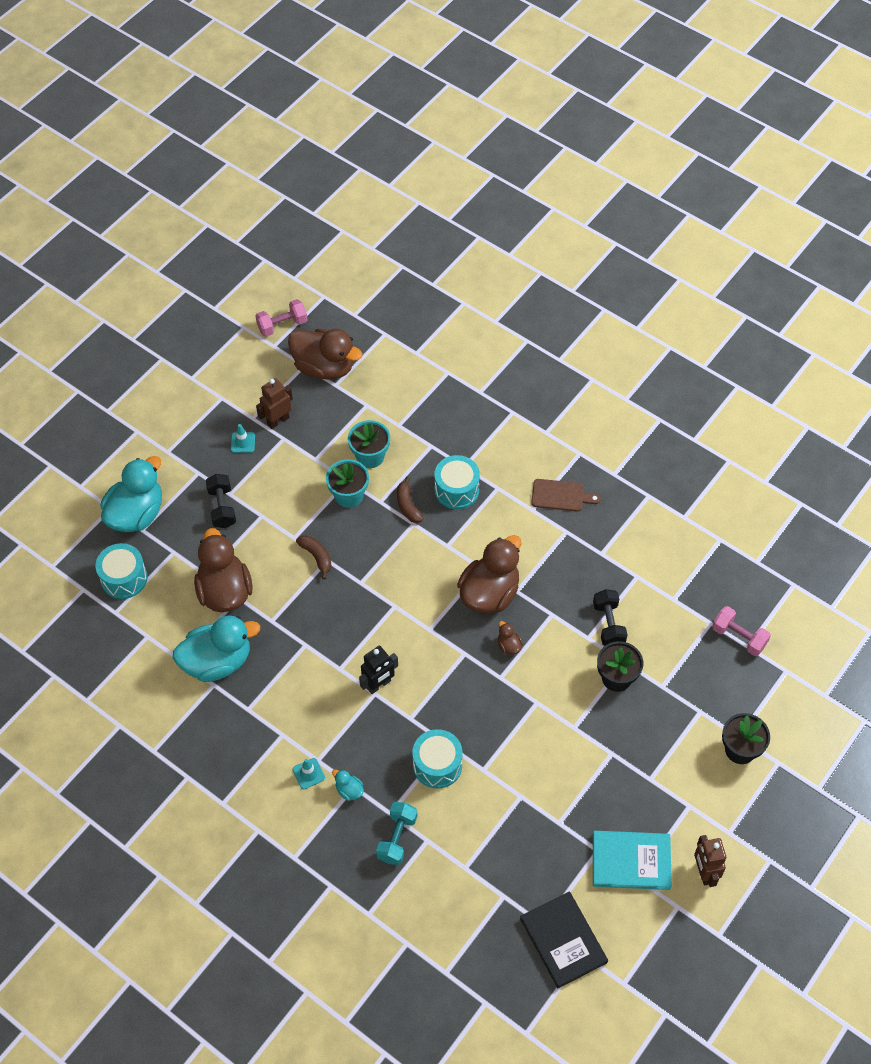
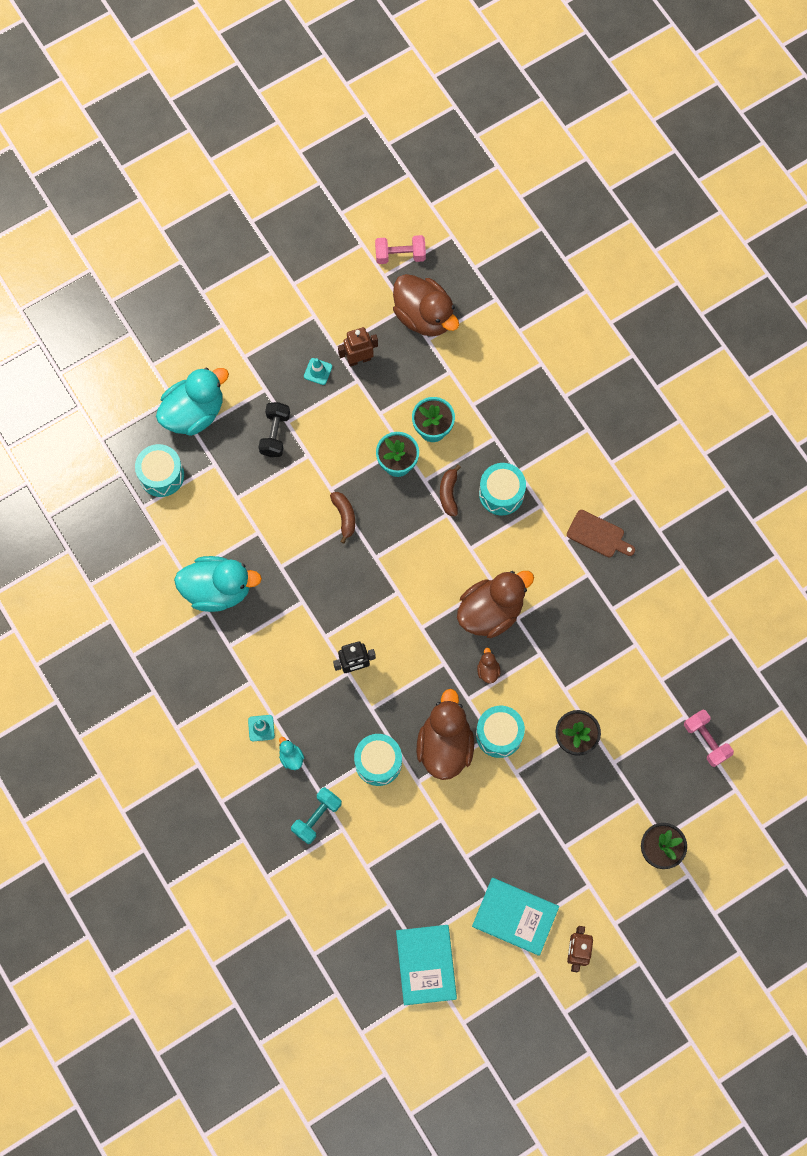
camera: 20 degrees right, 15 degrees up
(225, 591) = (248, 521): brown duck -> brown duck (445, 745)
(543, 699) = (499, 734): none -> turquoise drum
(563, 940) = (426, 965): black book -> turquoise book
(608, 624) = (589, 683): black dumbbell -> none

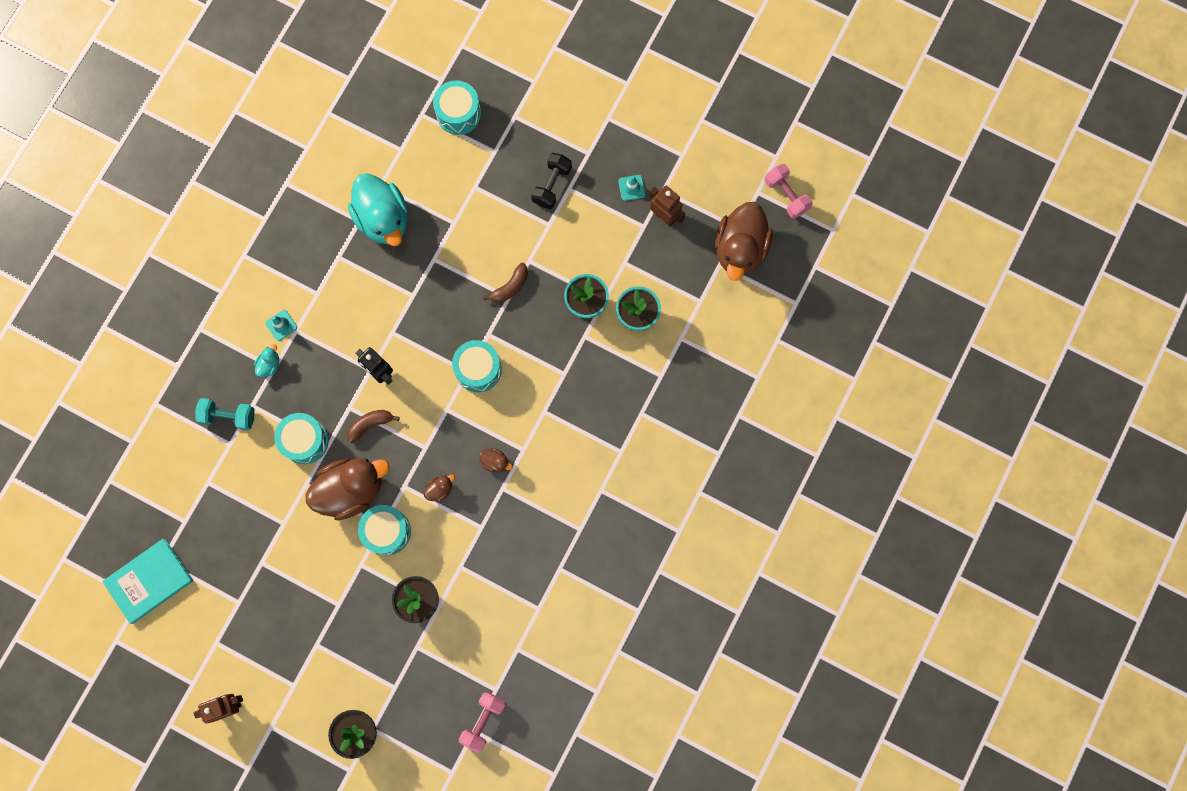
camera: 60 degrees right, 5 degrees up
(194, 413) = (531, 107): turquoise duck -> none
(275, 434) = (552, 185): black dumbbell -> black dumbbell turned 45 degrees counterclockwise
(449, 493) = (584, 364): brown banana -> brown banana (370, 424)
(491, 611) = (495, 462): brown duck -> brown duck, size x0.41
(501, 493) = (611, 410): turquoise drum -> turquoise drum (478, 369)
(515, 916) = (231, 635): turquoise book -> none
(598, 535) = (622, 518): brown cutting board -> none

